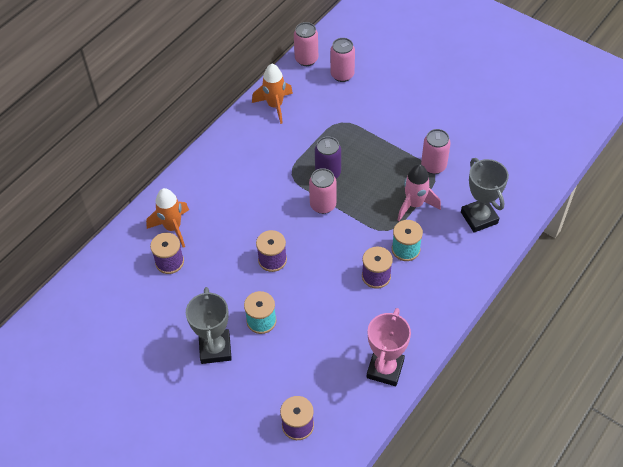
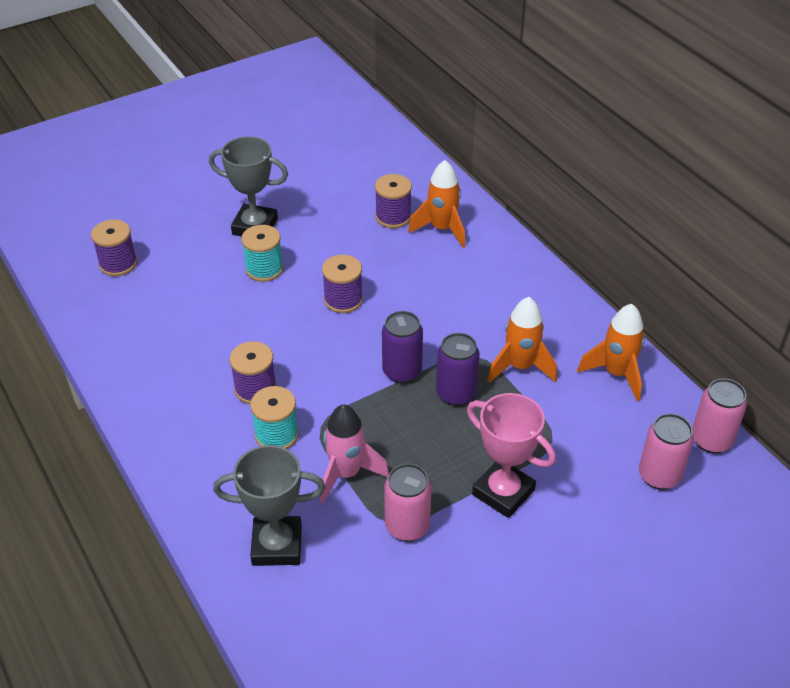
camera: 110 degrees right, 10 degrees down
(290, 150) = (520, 367): none -> orange rocket
(323, 205) = (402, 371): pink can -> purple can
(385, 369) = (124, 354): pink trophy -> pink trophy (503, 492)

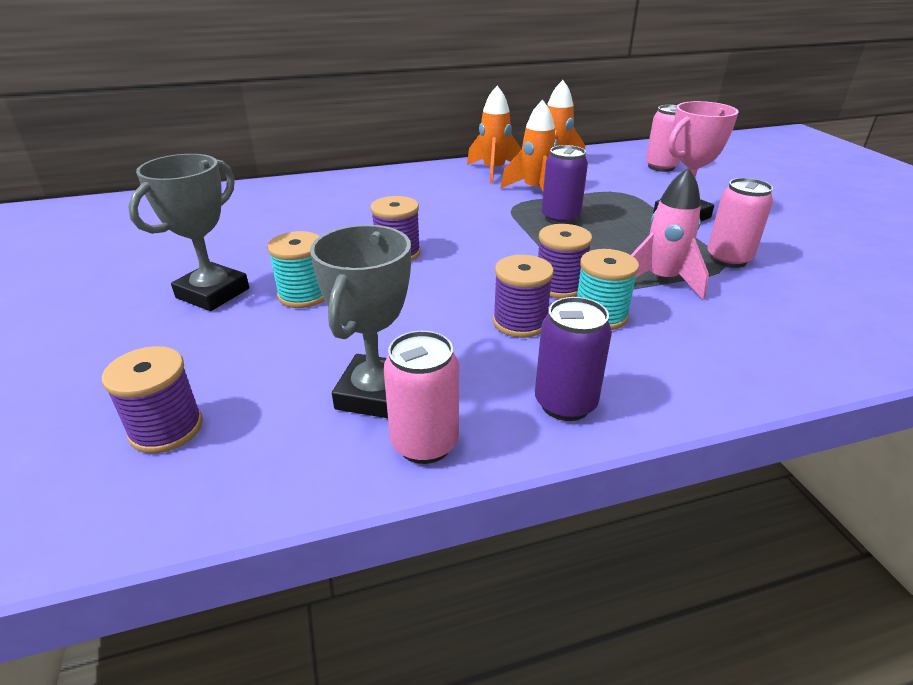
camera: 75 degrees left, 10 degrees down
(277, 545) = (772, 332): grey trophy -> grey trophy (376, 394)
(393, 217) = (287, 214): purple spool -> purple spool (559, 286)
(402, 371) = (522, 237): purple can -> purple can (565, 404)
(442, 229) = (330, 196): orange rocket -> orange rocket (493, 171)
(711, 440) = (627, 150): pink can -> pink can (424, 443)

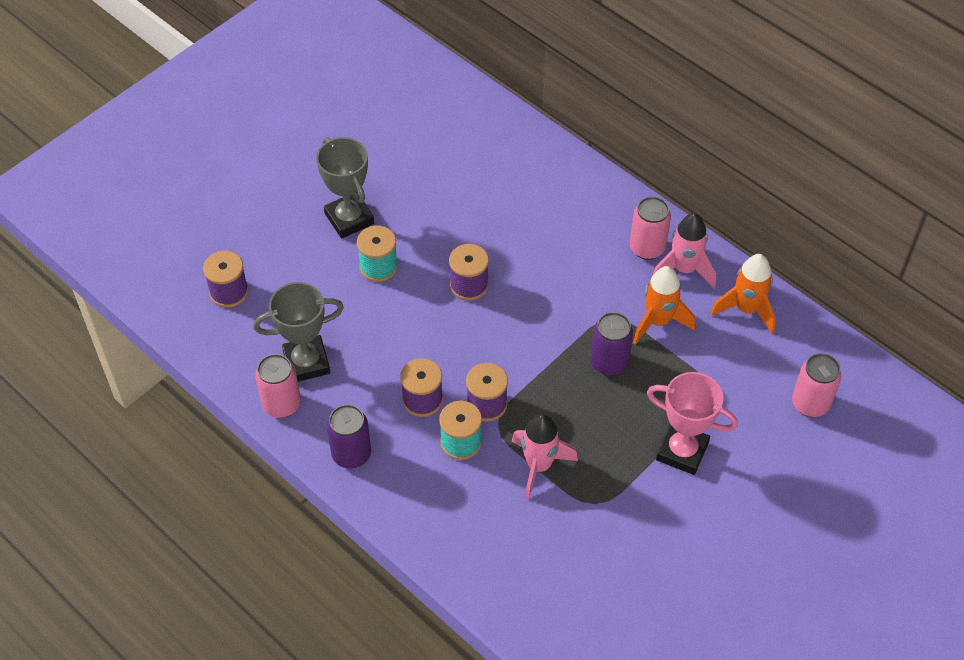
camera: 60 degrees right, 20 degrees up
(213, 293) = (349, 219): grey trophy -> grey trophy turned 60 degrees clockwise
(493, 171) = (684, 269): orange rocket -> pink rocket
(728, 259) = (610, 503): pink can -> pink can (647, 248)

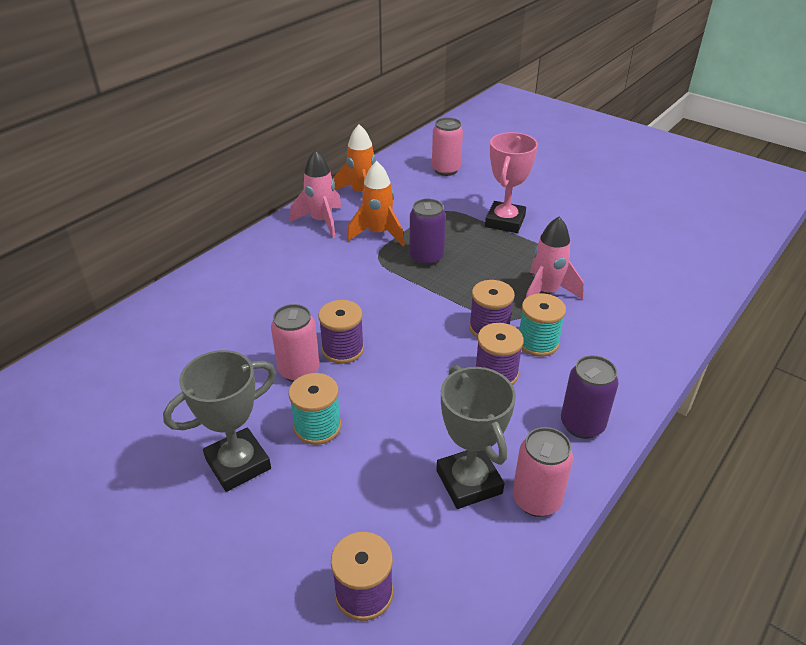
camera: 95 degrees left, 15 degrees down
(647, 248) = (297, 240): pink can -> pink can (299, 371)

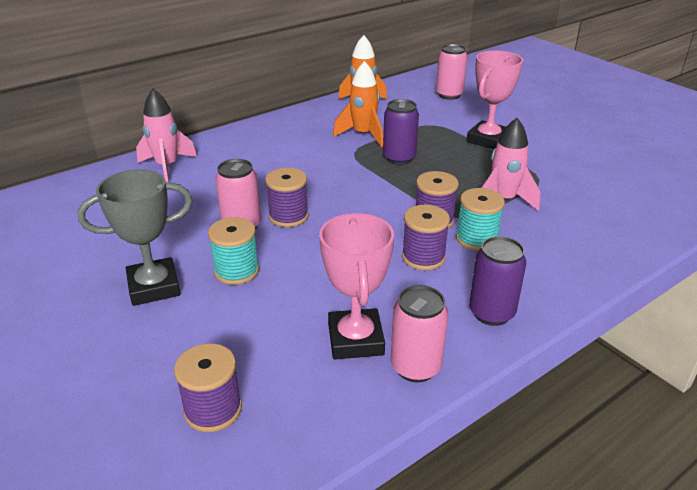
camera: 15 degrees right, 5 degrees down
(321, 222) = (316, 120): pink rocket -> pink rocket (167, 167)
(469, 482) = (355, 339): grey trophy -> pink trophy

